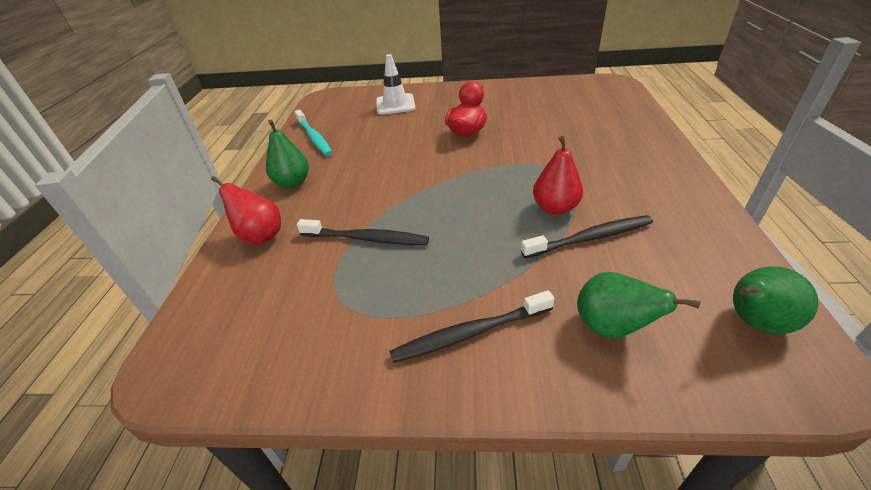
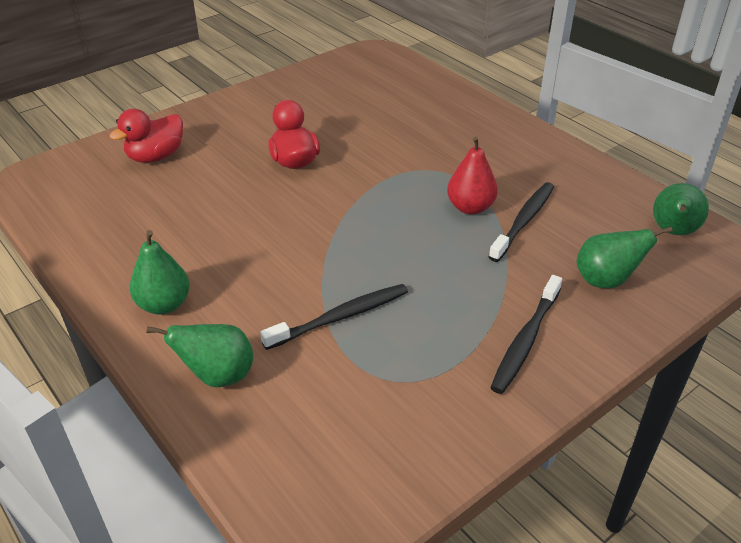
camera: 45 degrees left, 0 degrees up
(260, 236) = (218, 376): red pear -> green pear
(314, 137) = (103, 240): turquoise toothbrush -> none
(395, 104) = (156, 157): white traffic cone -> red duck

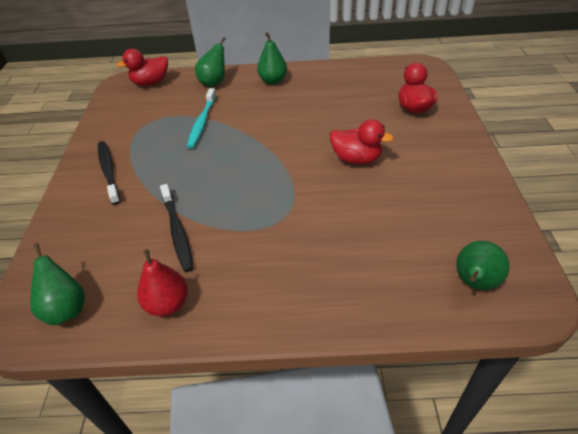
camera: 130 degrees right, 5 degrees up
(284, 477) = (150, 82): none -> red duck
(340, 317) = (202, 122): black toothbrush -> turquoise toothbrush
(470, 207) = (220, 214): red pear -> red pear (168, 304)
(606, 280) = (90, 231): green pear -> green pear (474, 282)

